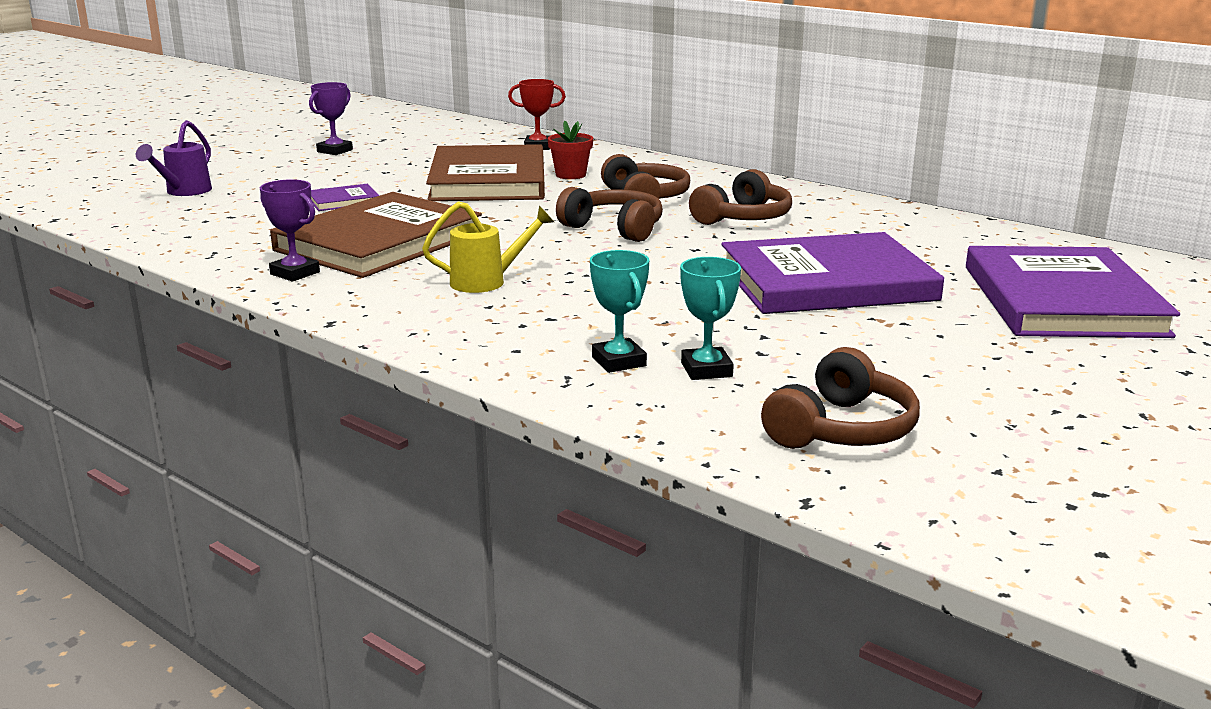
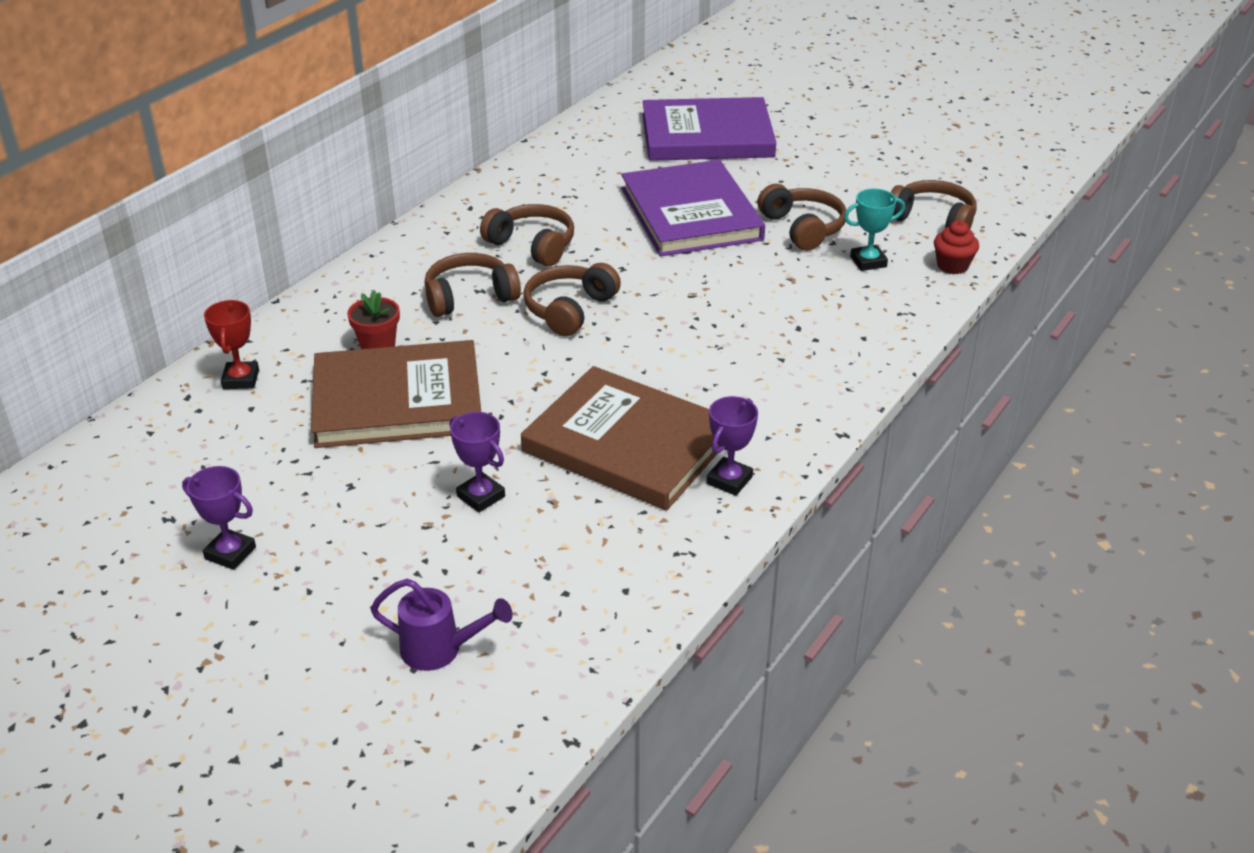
camera: 95 degrees left, 15 degrees up
(343, 201) = (481, 496): purple book -> purple trophy
(486, 282) = (726, 366): yellow watering can -> none
(618, 361) = (867, 294): turquoise trophy -> none
(692, 427) = (952, 266): none -> red cupcake
(799, 338) = (803, 228): none -> brown headphones

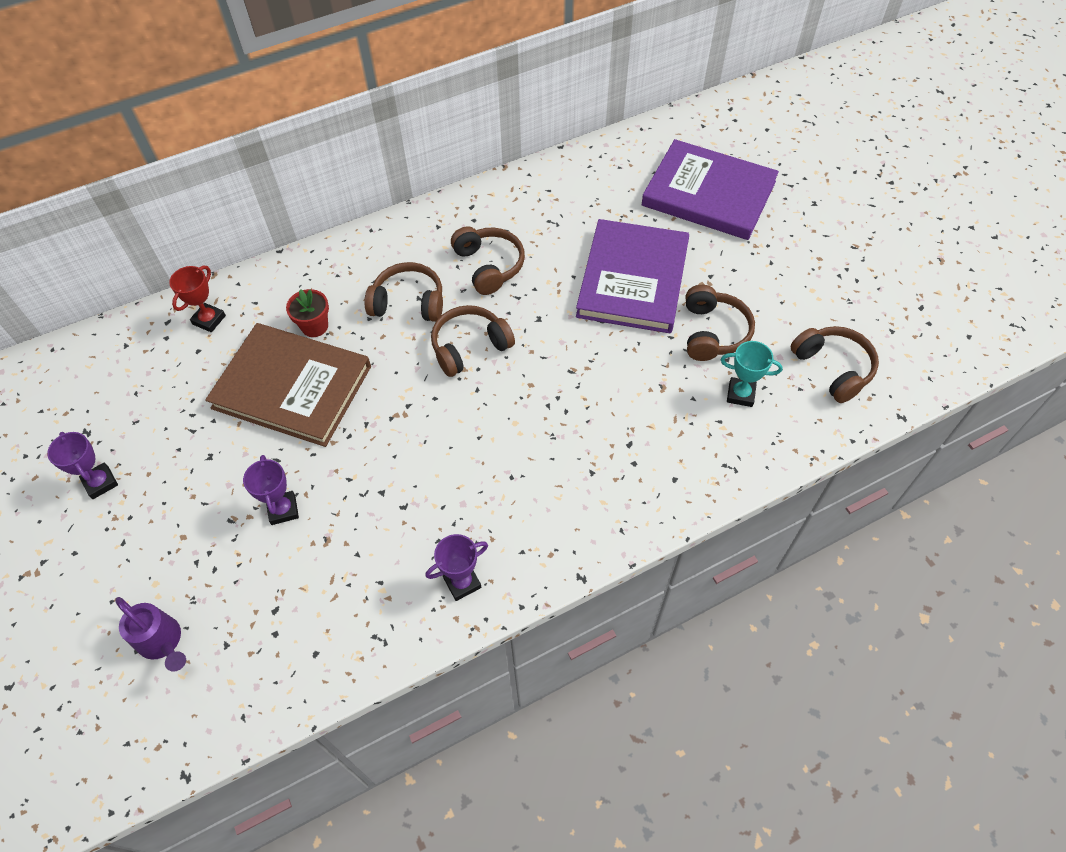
camera: 30 degrees right, 20 degrees up
(627, 444) = (416, 507): brown book -> none
(952, 266) = (811, 430): red cupcake -> none

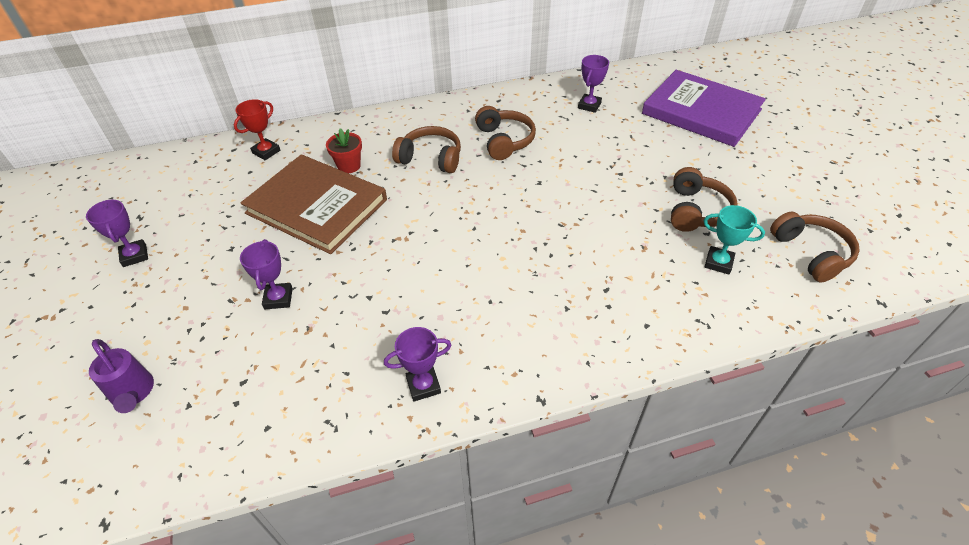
camera: 10 degrees right, 10 degrees down
(469, 347) = (475, 196): brown headphones -> none
(580, 201) = (589, 105): none -> purple trophy
(633, 279) = (627, 164): purple book -> none

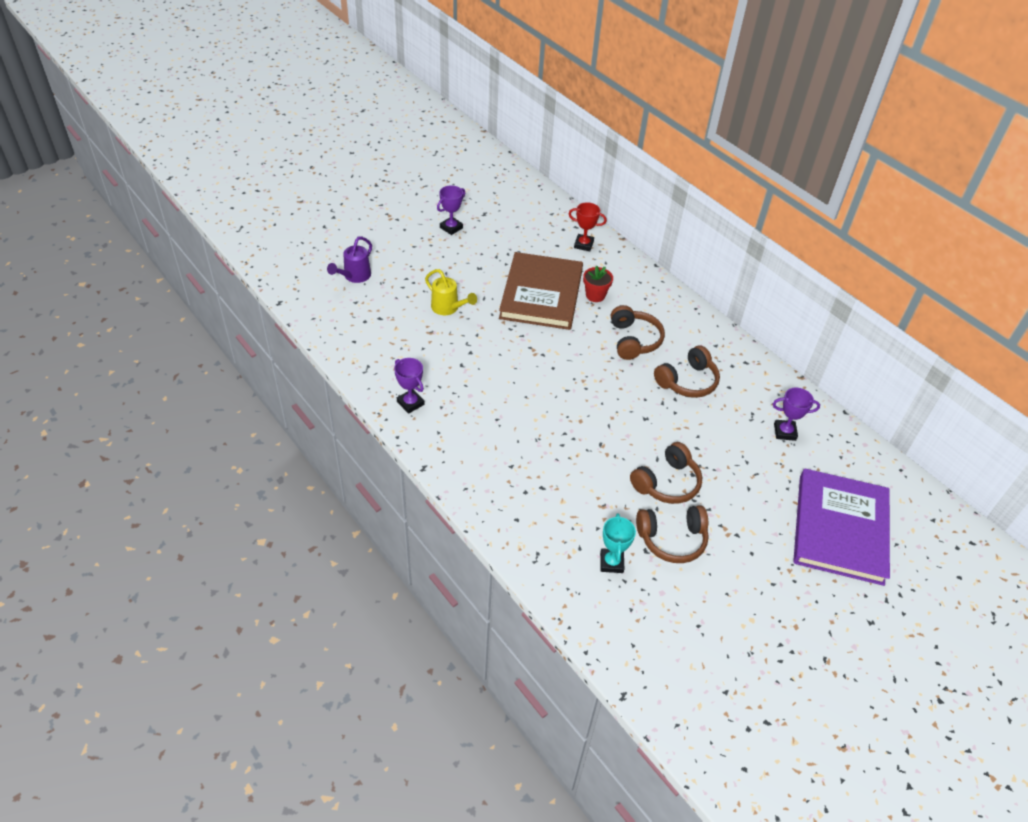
camera: 65 degrees right, 0 degrees up
(278, 298) = (448, 308): purple trophy -> yellow watering can
(811, 253) = (662, 637): brown headphones -> brown headphones (667, 483)

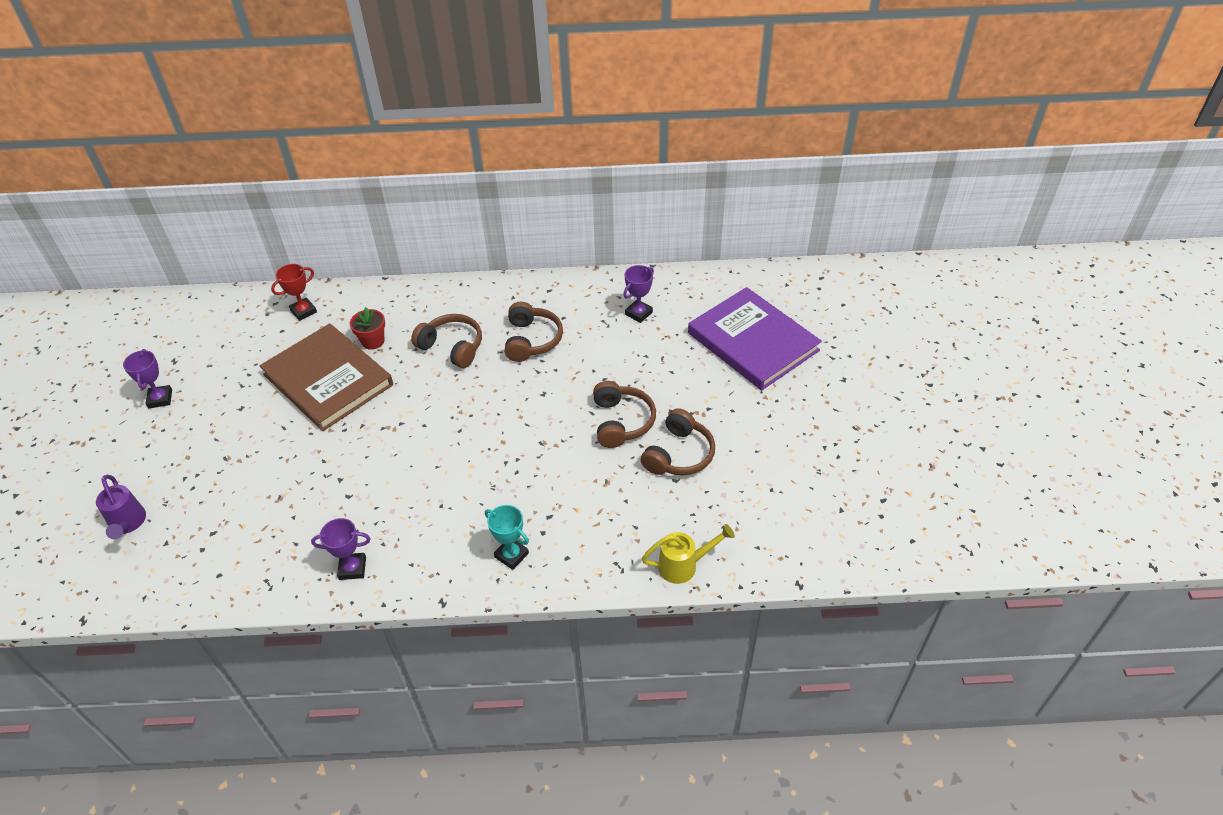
camera: 50 degrees left, 0 degrees up
(448, 308) = (264, 465): yellow watering can -> yellow watering can (683, 565)
(611, 562) = (668, 512): turquoise trophy -> turquoise trophy (511, 555)

